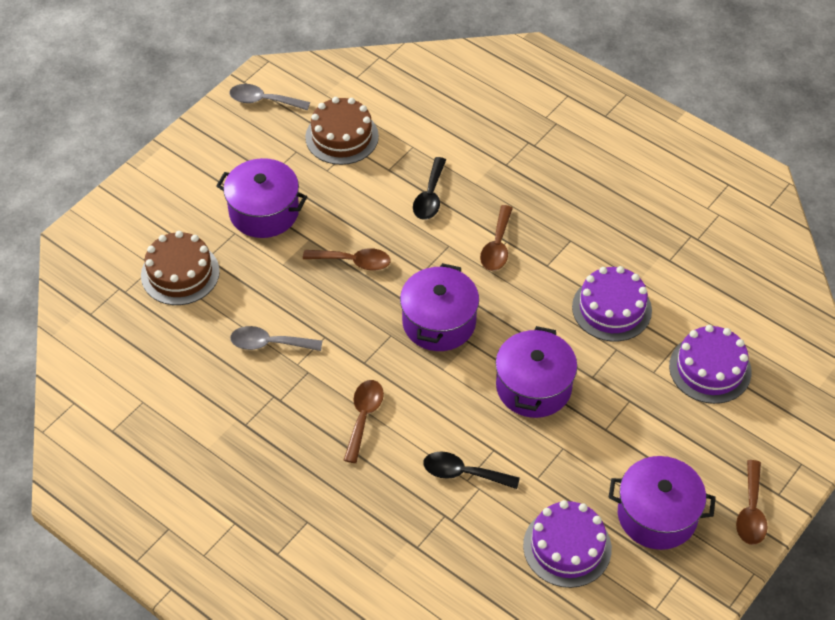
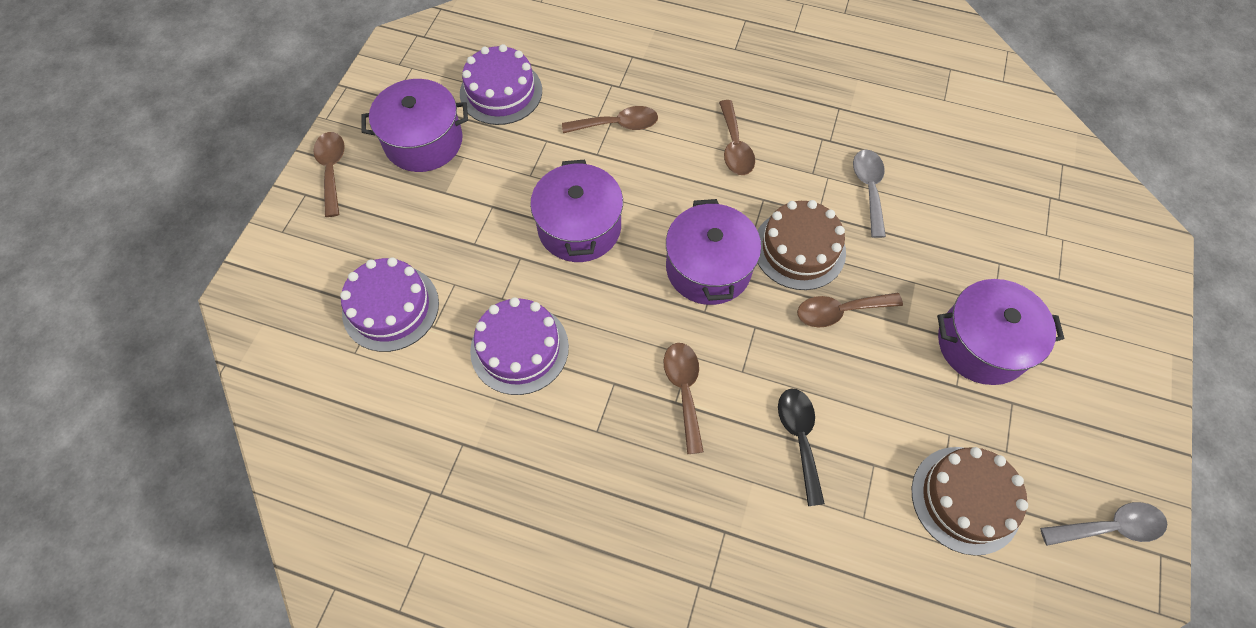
camera: 160 degrees right, 10 degrees up
(180, 273) = (1013, 235): brown cake -> brown cake (799, 249)
(269, 343) = (869, 189): grey spoon -> grey spoon turned 75 degrees counterclockwise
(463, 473) = (617, 125): black spoon -> brown spoon

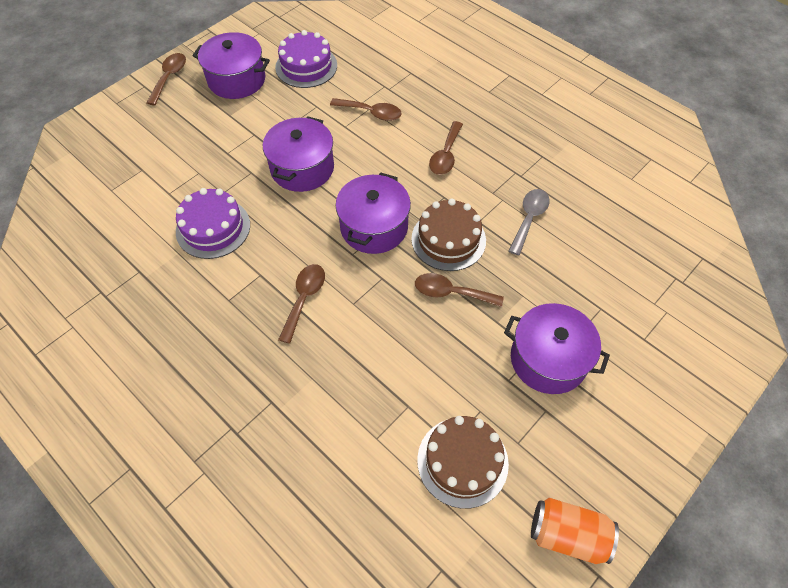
camera: 25 degrees right, 5 degrees down
(390, 307) = (150, 172): purple cake -> none
(799, 438) = (365, 364): black spoon -> none
(1109, 527) = (567, 535): grey spoon -> orange can

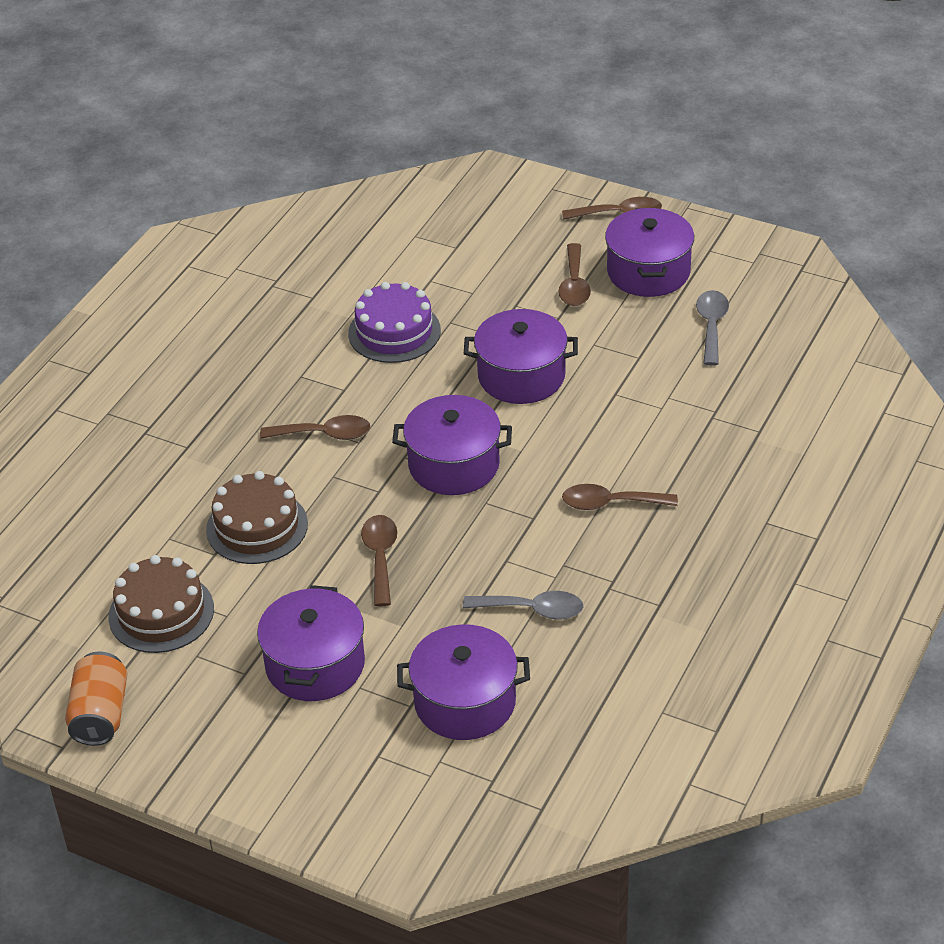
camera: 75 degrees right, 15 degrees down
(306, 66) = (711, 326): purple cake -> grey spoon
(371, 113) = (654, 412): brown spoon -> brown spoon (574, 284)
(448, 239) = (462, 537): brown cake -> brown cake (257, 527)
(604, 276) = (465, 702): none -> purple pot

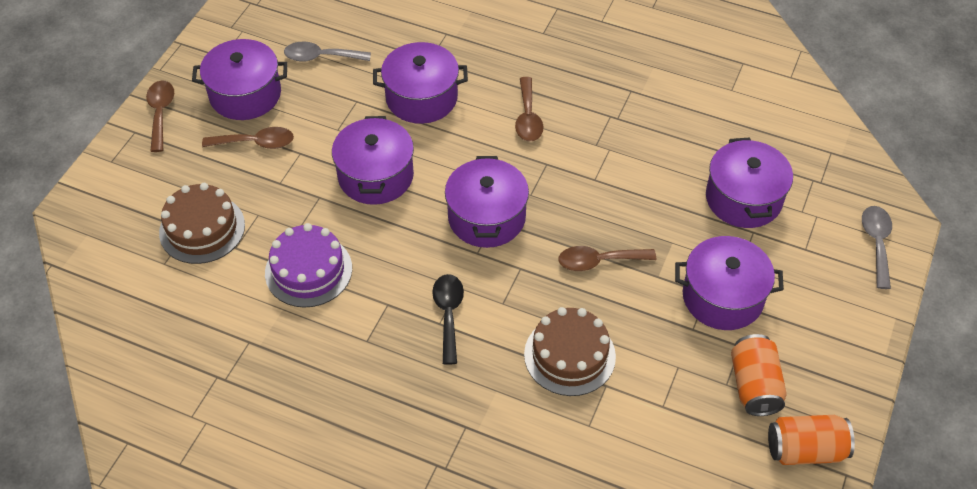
camera: 95 degrees left, 10 degrees up
(161, 612) = (681, 418): brown cake -> brown cake (202, 229)
(190, 680) = (754, 385): none -> orange can
(324, 434) = (448, 314): brown spoon -> black spoon
(532, 610) = (645, 161): grey spoon -> grey spoon (876, 243)
(644, 410) = (421, 98): none -> purple pot

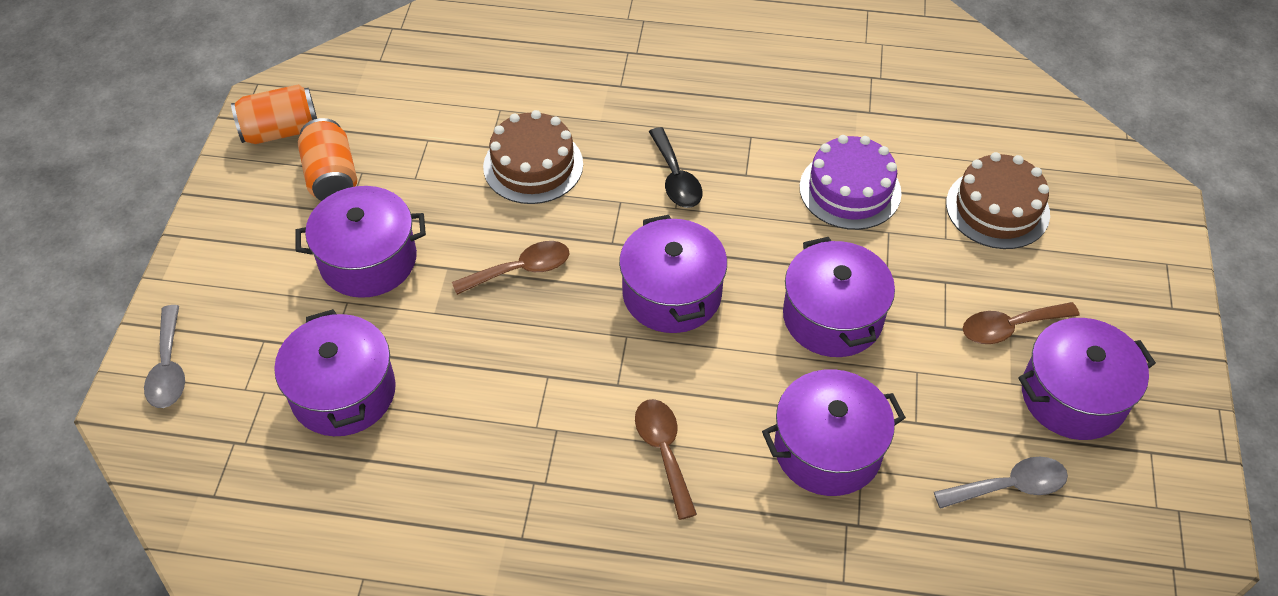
camera: 165 degrees right, 0 degrees up
(160, 113) = (1161, 341): brown spoon -> none

